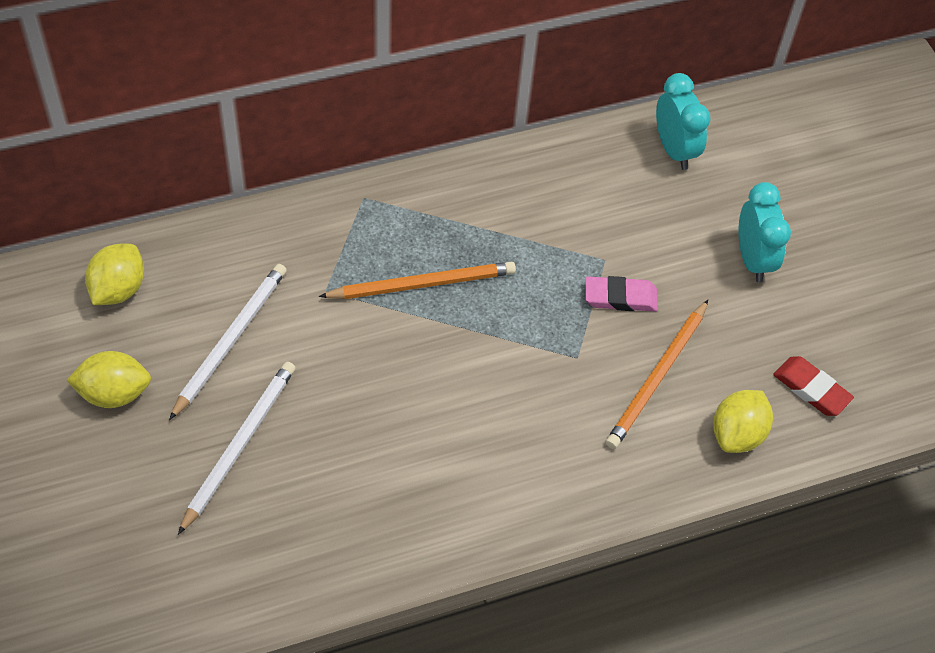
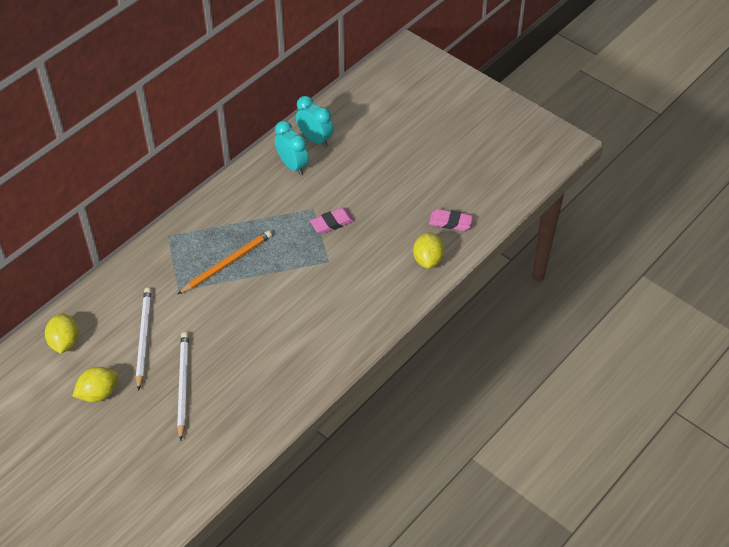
camera: 25 degrees left, 5 degrees down
(657, 377) = (374, 252): orange pencil -> none
(752, 259) = (386, 175): turquoise clock -> turquoise clock (292, 165)
(811, 389) = (450, 222): red eraser -> pink eraser

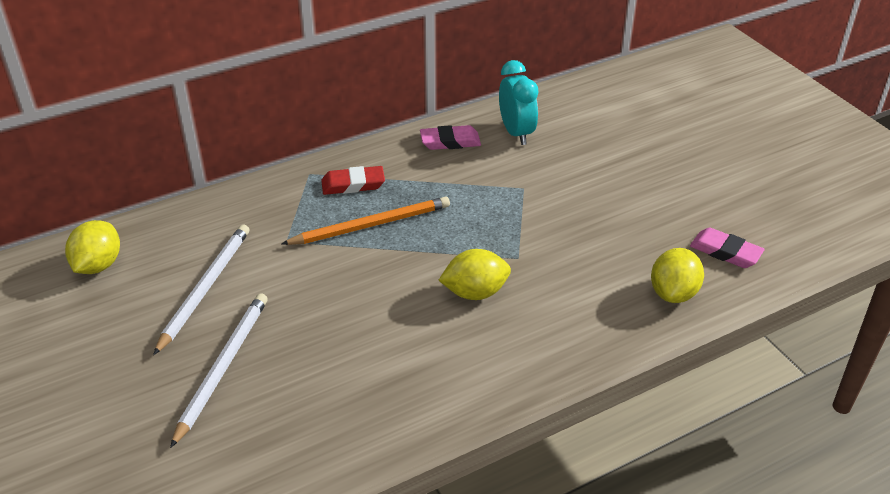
camera: 20 degrees right, 10 degrees down
(98, 393) = (99, 344): yellow lemon -> yellow lemon (475, 292)
(201, 236) = (353, 184): none -> red eraser
(315, 139) = (560, 111): turquoise clock -> none
(332, 223) = (543, 211): pink eraser -> pink eraser (450, 141)

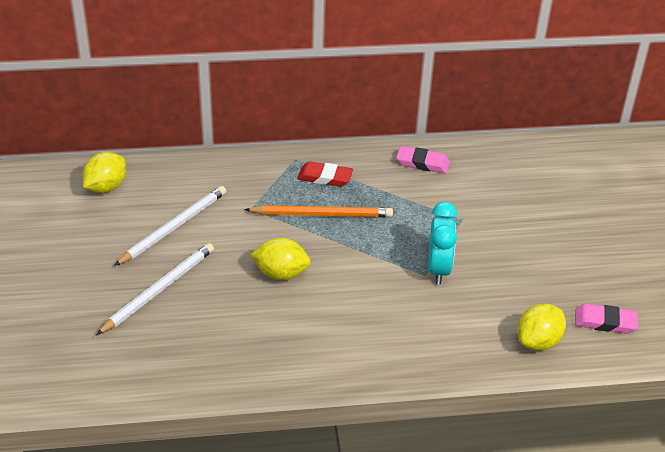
camera: 20 degrees right, 0 degrees up
(475, 292) = (375, 292): yellow lemon -> yellow lemon (281, 273)
(516, 133) = (483, 170): turquoise clock -> turquoise clock (438, 269)
(725, 252) = (605, 322): pink eraser -> pink eraser turned 45 degrees counterclockwise

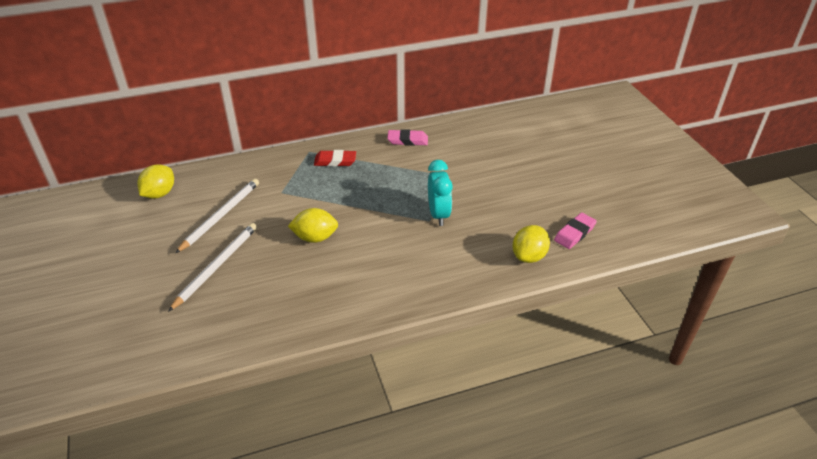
camera: 10 degrees left, 0 degrees up
(322, 214) = (339, 188): orange pencil -> none
(605, 322) = (574, 233): pink eraser -> pink eraser turned 45 degrees counterclockwise

